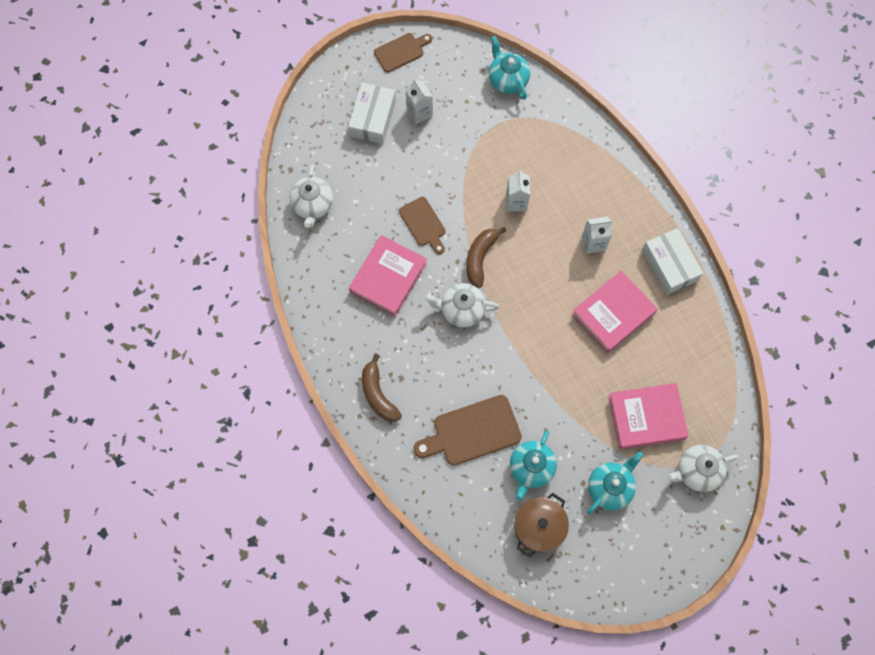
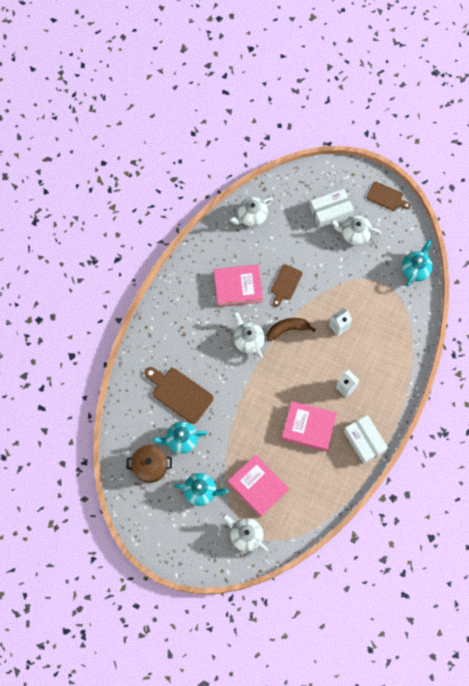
camera: 55 degrees right, 0 degrees up
(378, 394) = (165, 328): brown banana -> none
(419, 112) = (354, 234): white carton -> white teapot
(669, 265) = (364, 441): white box -> white box turned 60 degrees counterclockwise

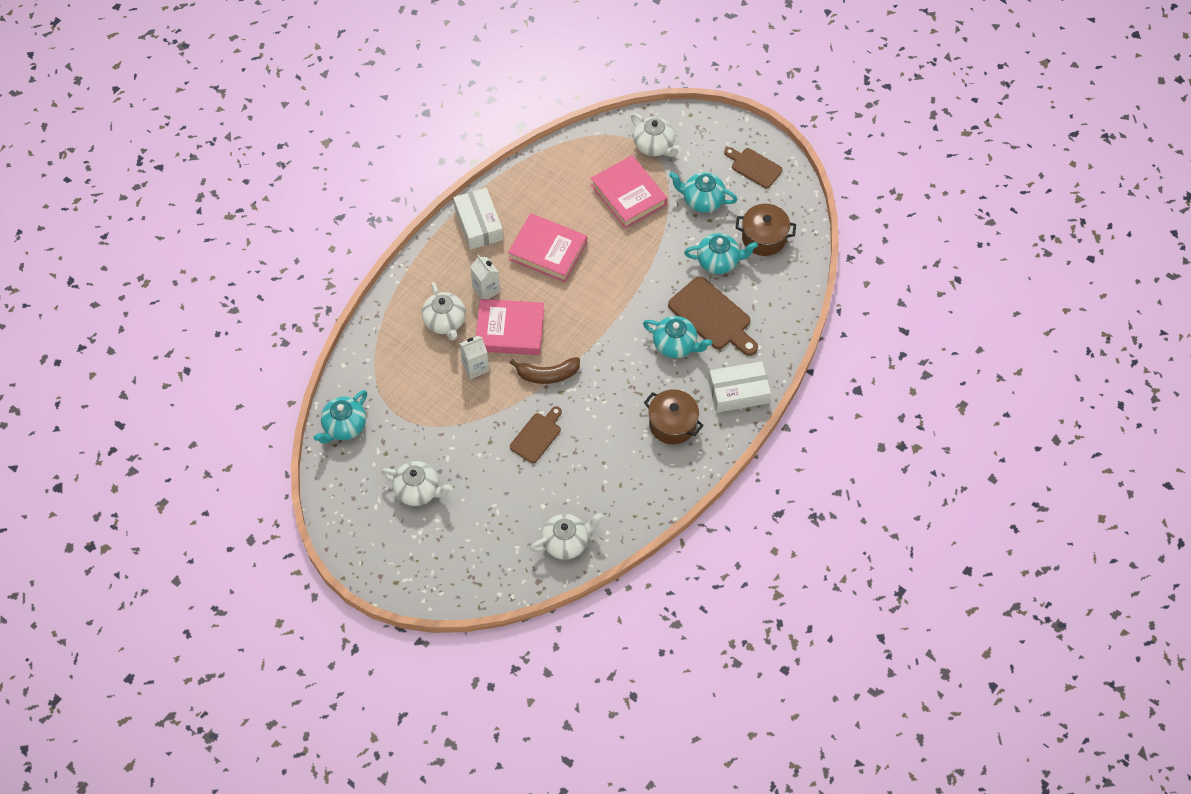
camera: 170 degrees left, 10 degrees down
(196, 307) = (672, 424): none -> brown pot
(202, 367) = (676, 345): none -> turquoise teapot
(238, 287) = (606, 442): pink book -> pink book (510, 330)
(248, 340) = (606, 369): white teapot -> white teapot (445, 322)
(330, 211) = (444, 530): white box -> white box (738, 392)
(386, 197) = (354, 538): brown cutting board -> brown cutting board (754, 167)

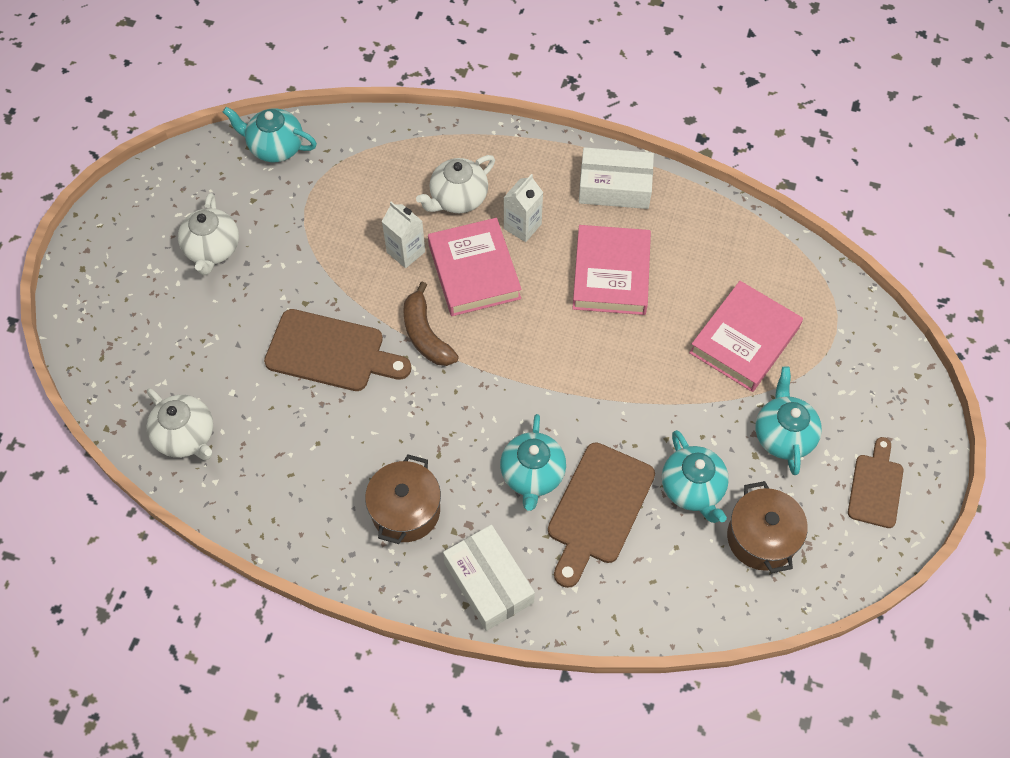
camera: 70 degrees right, 0 degrees up
(478, 224) = (614, 186): white box -> white box turned 45 degrees clockwise
(537, 436) = (331, 352): brown cutting board -> brown cutting board, size x1.59
(654, 146) = (840, 346): white teapot -> none

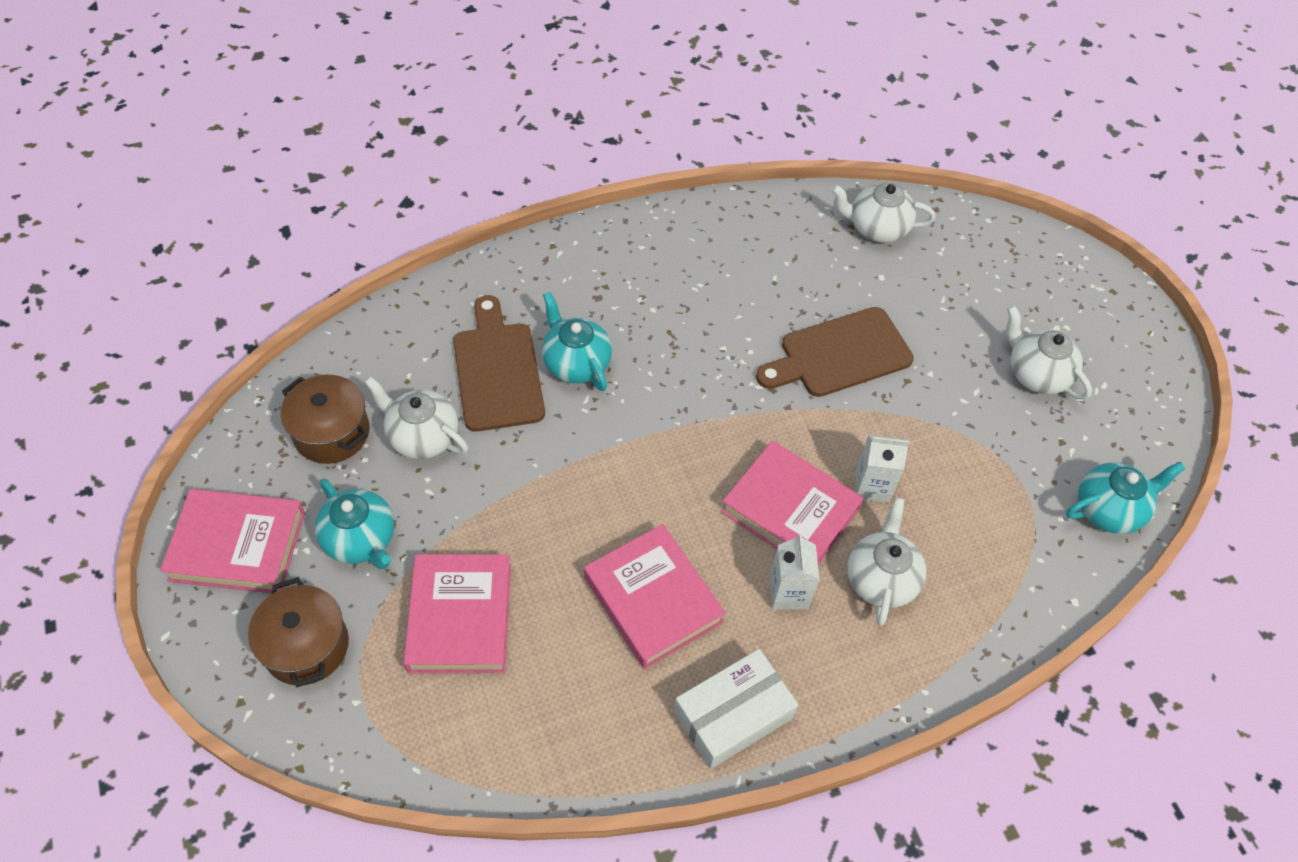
camera: 140 degrees right, 5 degrees down
(405, 510) = (657, 278): brown pot -> brown pot (306, 646)
(425, 335) = (775, 420): brown banana -> none
(489, 582) = (546, 269): white box -> none
(693, 489) = (422, 436): turquoise teapot -> white teapot
(876, 487) = (238, 546): brown cutting board -> pink book

